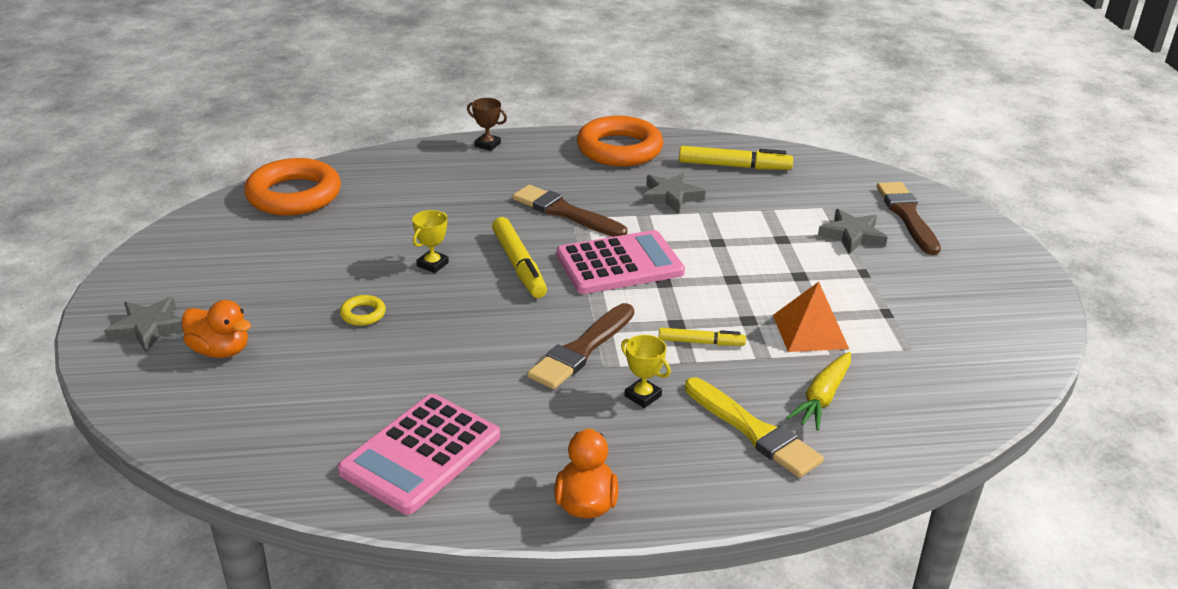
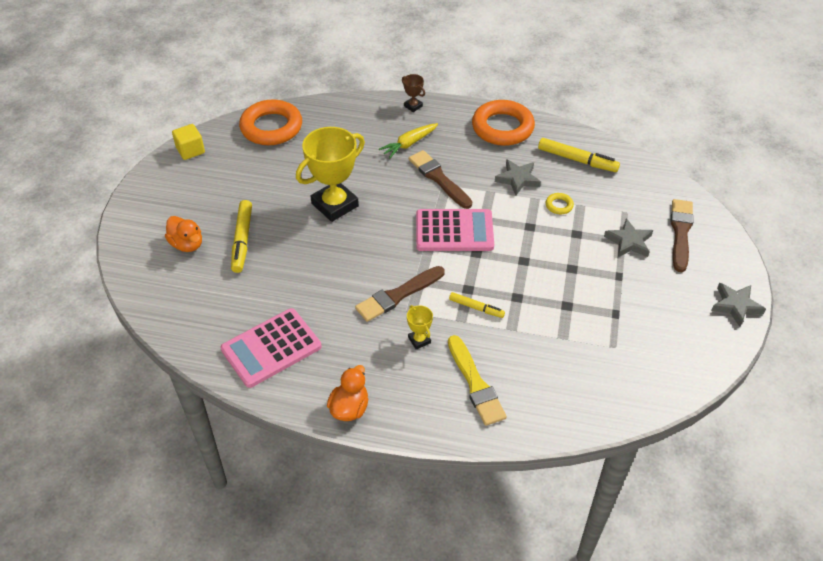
camera: 20 degrees right, 15 degrees up
(149, 328) = (153, 218): grey star -> grey star (735, 305)
(177, 239) = (190, 150): none -> yellow cube
(363, 314) = (277, 235): yellow ring -> yellow ring (559, 205)
(432, 264) = (335, 205): yellow trophy -> yellow trophy, size x2.26
(519, 265) = (388, 217): yellow marker -> yellow marker (242, 240)
(810, 331) = (553, 316): orange pyramid -> none
(822, 398) = (533, 371): yellow carrot -> yellow carrot (409, 144)

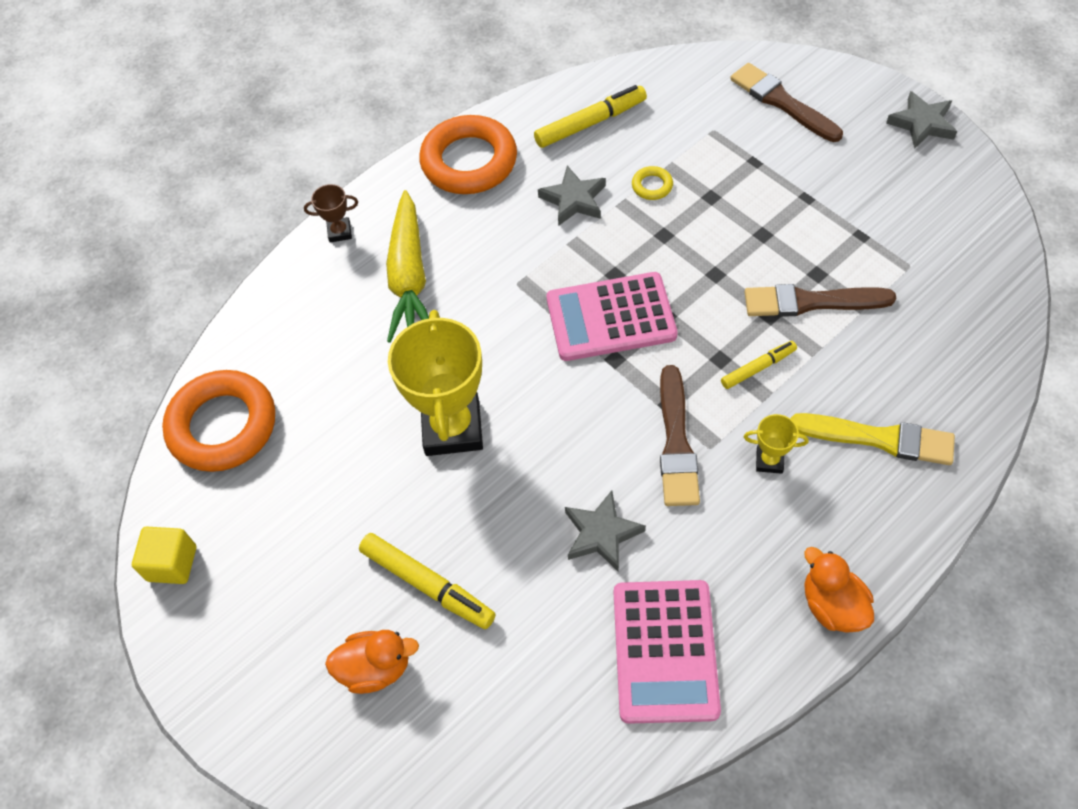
camera: 50 degrees left, 10 degrees up
(409, 144) = (409, 277): yellow carrot -> yellow carrot, size x1.61
(438, 178) = (502, 281): brown brush -> brown brush (811, 302)
(454, 231) = (611, 317): pink calculator -> pink calculator turned 135 degrees counterclockwise
(629, 242) = (761, 156): grey star -> grey star (601, 533)

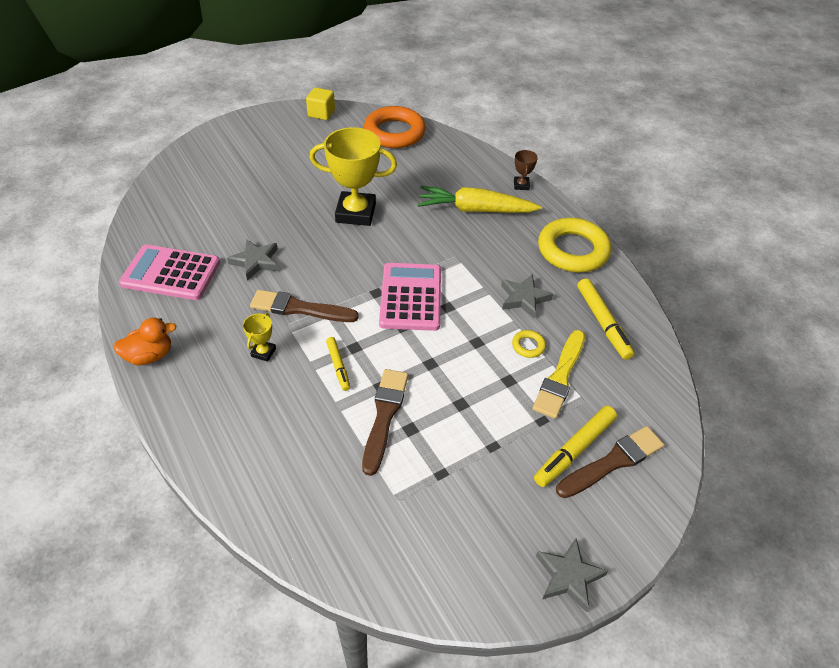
camera: 95 degrees right, 10 degrees down
(376, 668) = (229, 169): orange duck -> none
(427, 585) = (263, 191): yellow marker -> yellow marker (574, 450)
(469, 161) = (573, 250): orange ring -> yellow ring
(879, 438) = (250, 420): yellow brush -> yellow brush (560, 377)

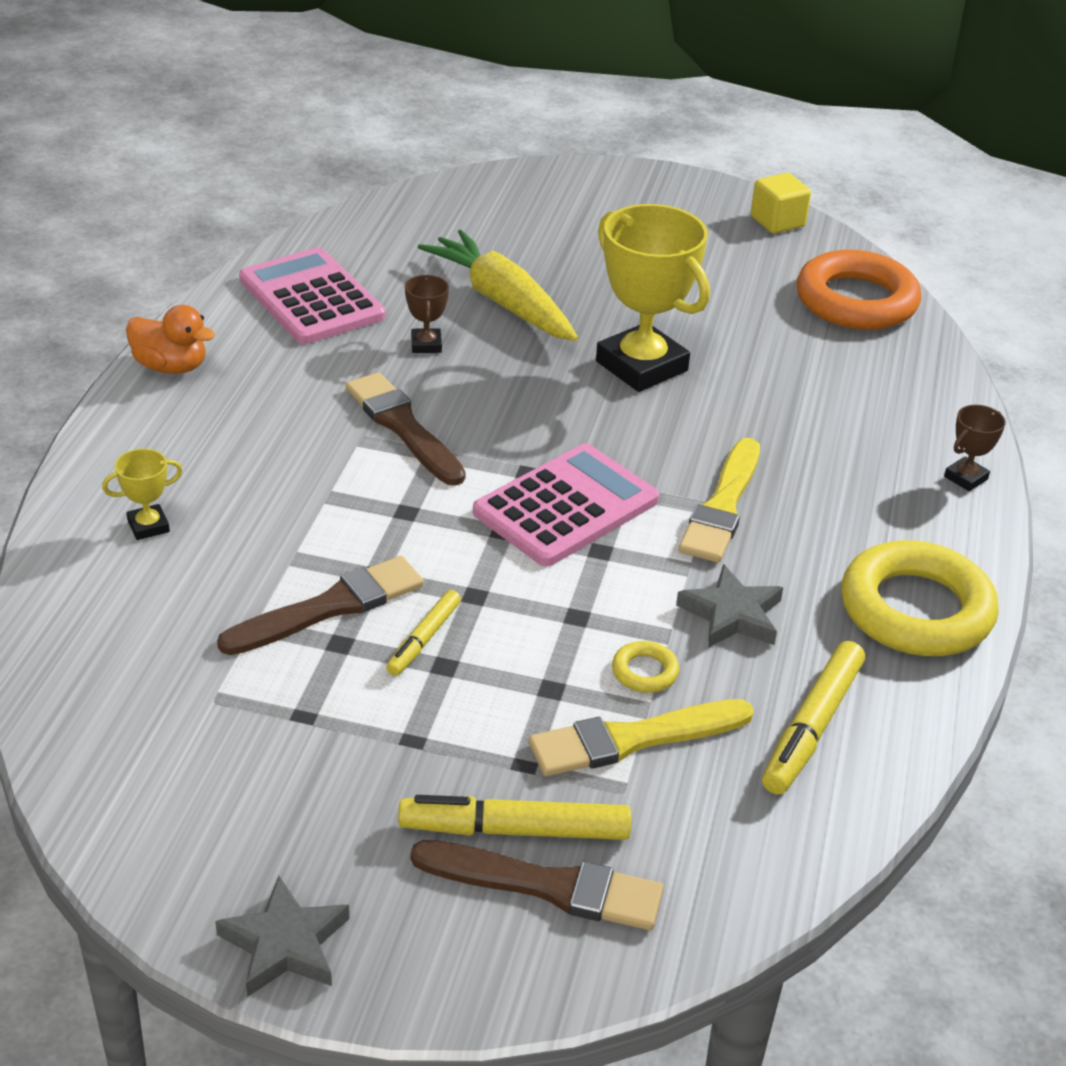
camera: 45 degrees right, 10 degrees down
(256, 262) = (426, 345): grey star -> brown trophy
(263, 352) = (293, 444): yellow trophy -> yellow trophy (148, 526)
(338, 366) = (356, 518): yellow marker -> yellow marker (424, 639)
(463, 255) = (722, 506): none -> yellow brush
(475, 210) = (833, 465): yellow carrot -> yellow carrot (502, 301)

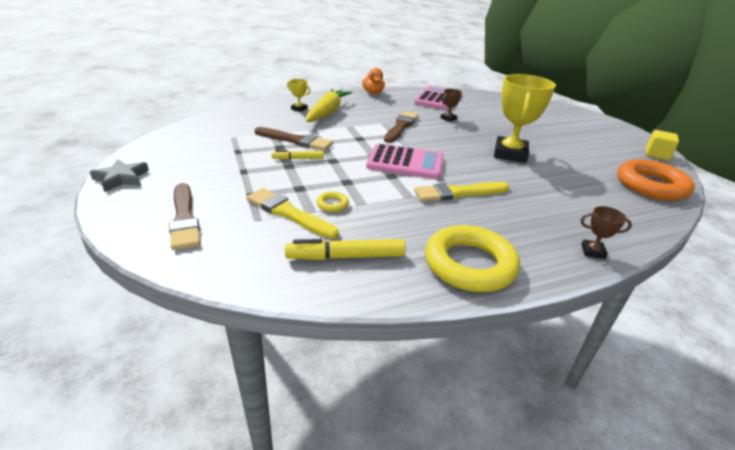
camera: 55 degrees right, 5 degrees down
(502, 301) = (494, 123): yellow carrot -> yellow carrot (327, 112)
(515, 830) = (211, 203): yellow marker -> none
(732, 615) = (394, 214): grey star -> none

